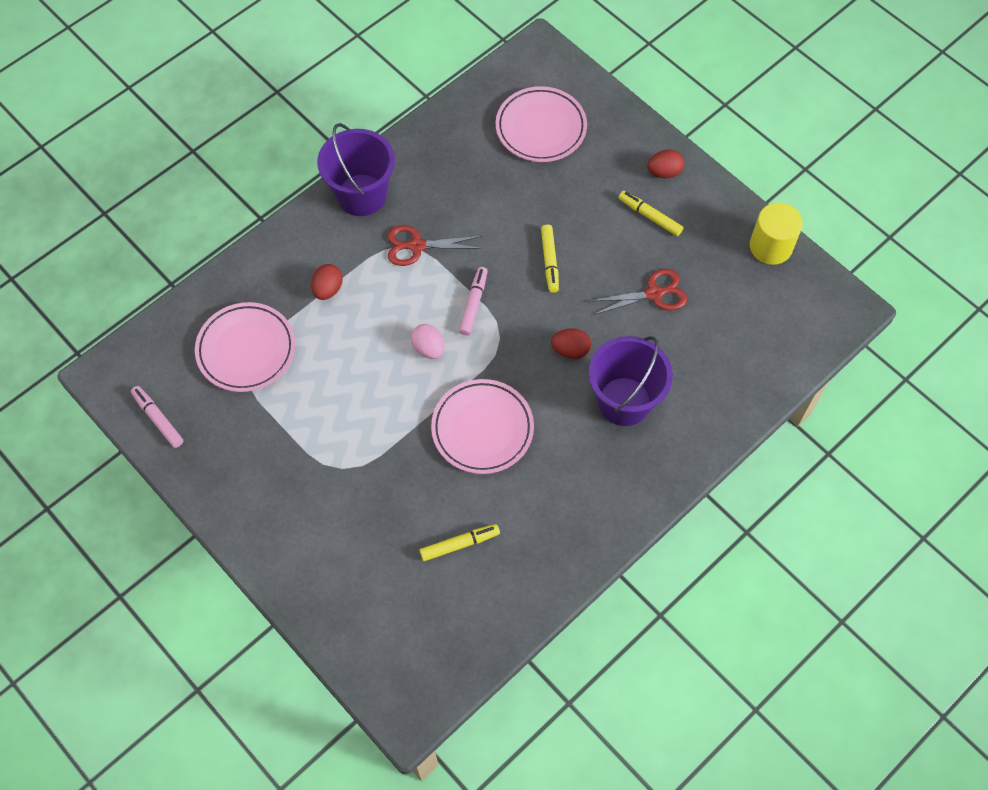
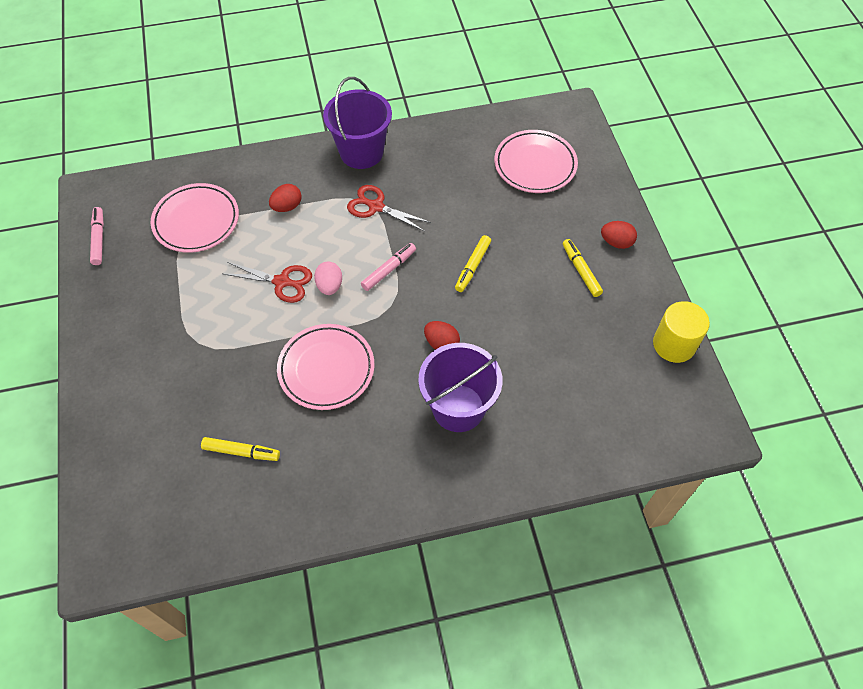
camera: 30 degrees right, 5 degrees down
(654, 294) = (543, 333): red scissors -> red scissors (282, 282)

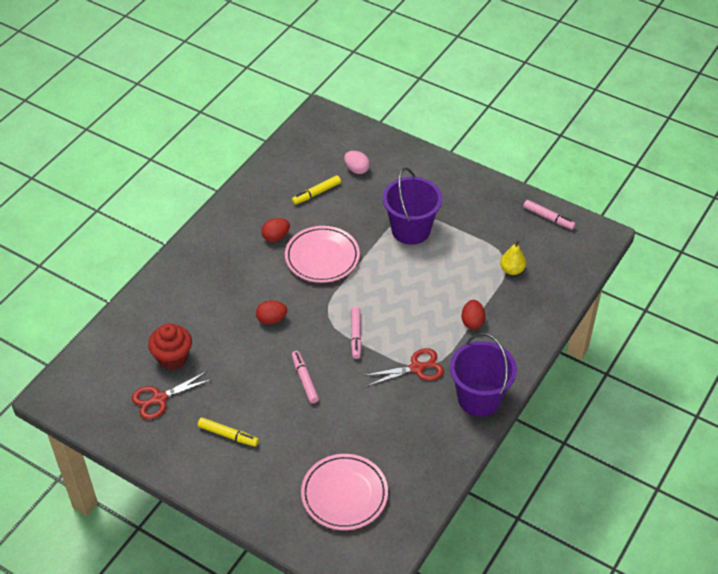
camera: 135 degrees right, 10 degrees down
(196, 221) = (512, 270): pink plate -> yellow pear
(282, 282) = (410, 278): red scissors -> red scissors (159, 398)
(329, 286) = (379, 298): pink egg -> pink egg (356, 169)
(458, 408) = (223, 294): purple bucket -> purple bucket (410, 230)
(472, 266) = (304, 380): yellow marker -> pink marker
(567, 379) = (173, 358): none -> red cupcake
(616, 242) = (222, 477): red egg -> red egg (276, 237)
(674, 344) = (119, 432): yellow cylinder -> none

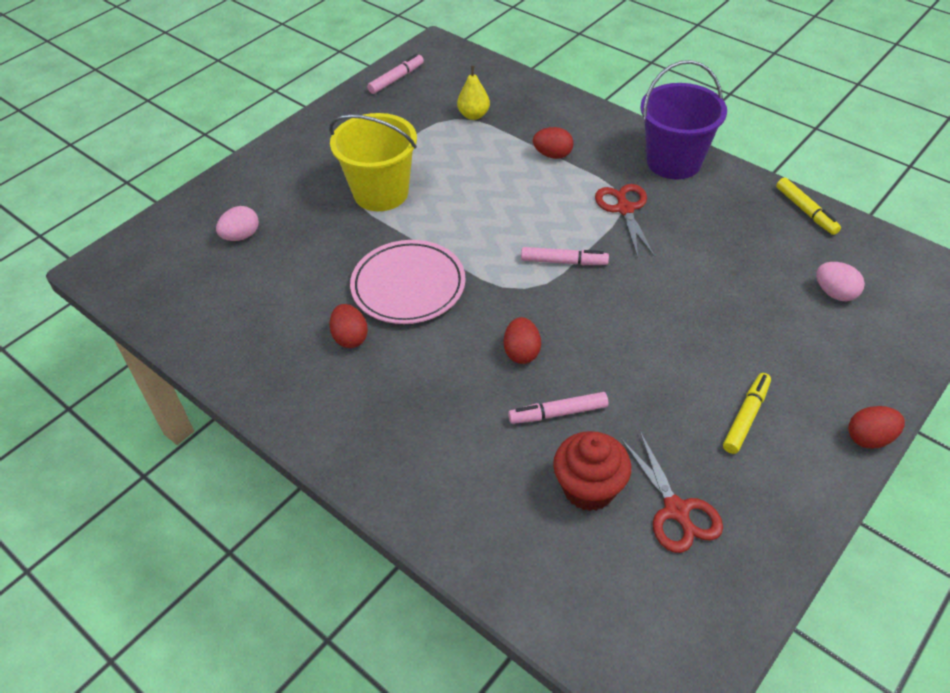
camera: 80 degrees left, 0 degrees up
(215, 500) = (869, 438): none -> red egg
(304, 380) = (641, 321): pink marker -> pink marker (558, 413)
(316, 193) = (273, 284): yellow marker -> yellow marker (806, 211)
(344, 494) = (835, 293): pink plate -> pink egg
(410, 230) = (381, 193): purple bucket -> yellow bucket

